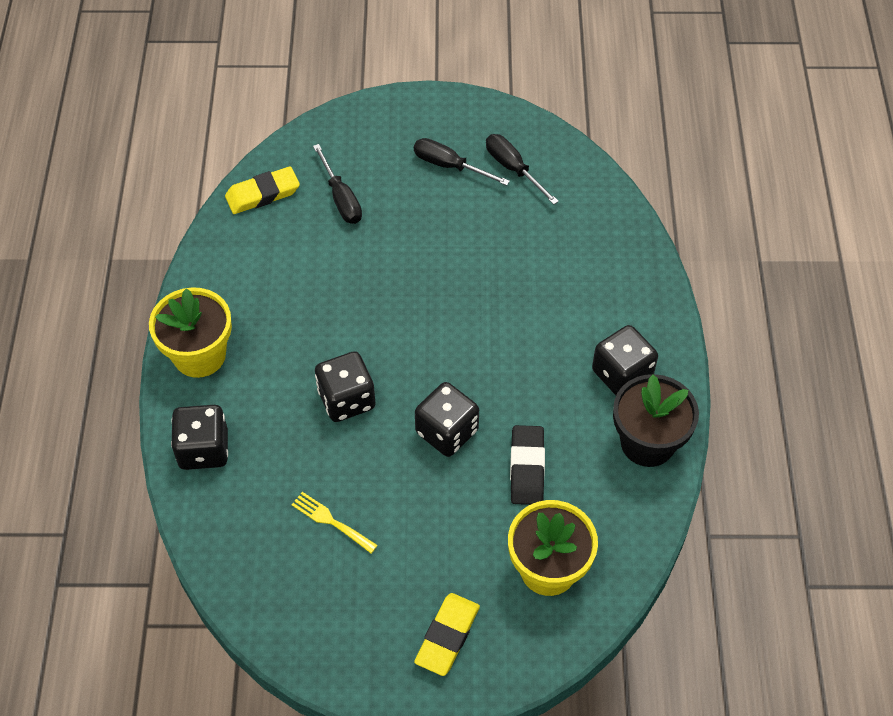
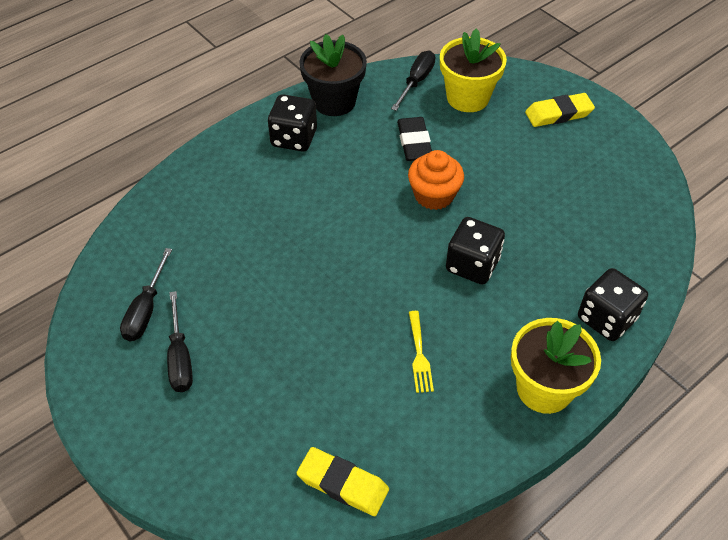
camera: 130 degrees left, 5 degrees down
(331, 521) = (563, 209): yellow fork -> yellow fork (419, 355)
(341, 198) = (290, 413): black screwdriver -> black screwdriver (416, 82)
(447, 432) = (434, 195): black dice -> orange cupcake
(527, 468) = (414, 142): black eraser -> black eraser turned 60 degrees counterclockwise

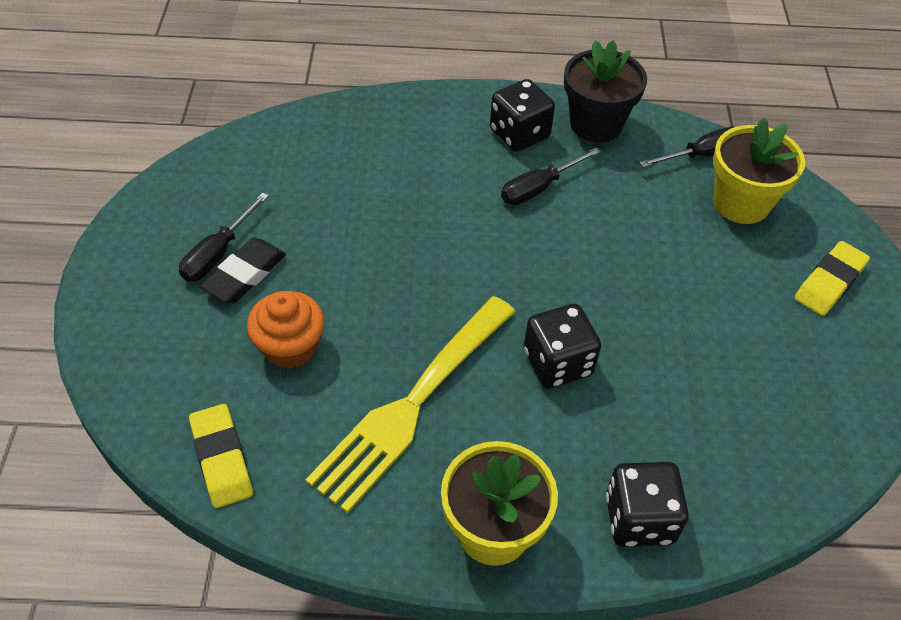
camera: 40 degrees right, 0 degrees up
(146, 309) = (236, 196): black screwdriver -> black screwdriver (539, 188)
(414, 142) = (632, 211): black eraser -> black eraser (245, 274)
(419, 355) = (411, 405): yellow fork -> yellow fork, size x2.48
(434, 195) = (595, 272): orange cupcake -> orange cupcake (290, 346)
(558, 114) = (829, 282): yellow eraser -> yellow eraser turned 75 degrees counterclockwise

